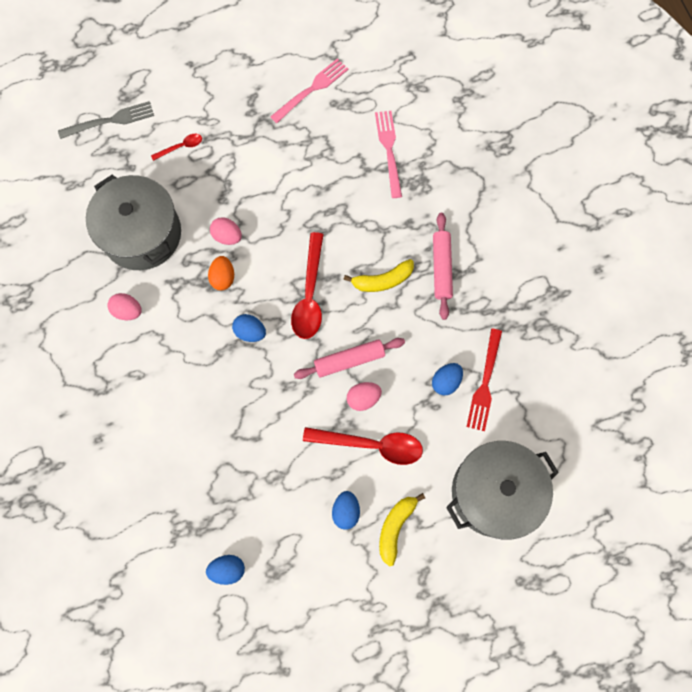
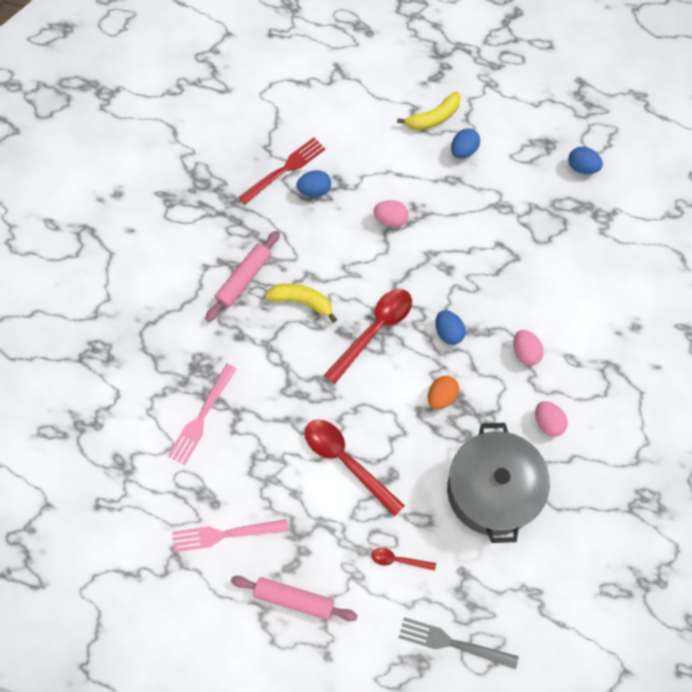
camera: 145 degrees left, 5 degrees down
(227, 236) = (412, 433): pink egg -> pink egg (525, 352)
(349, 360) = (380, 255): pink rolling pin -> pink rolling pin (294, 599)
(371, 445) = (410, 182): red spoon -> red spoon (346, 462)
(494, 493) = (341, 94): grey pot -> none

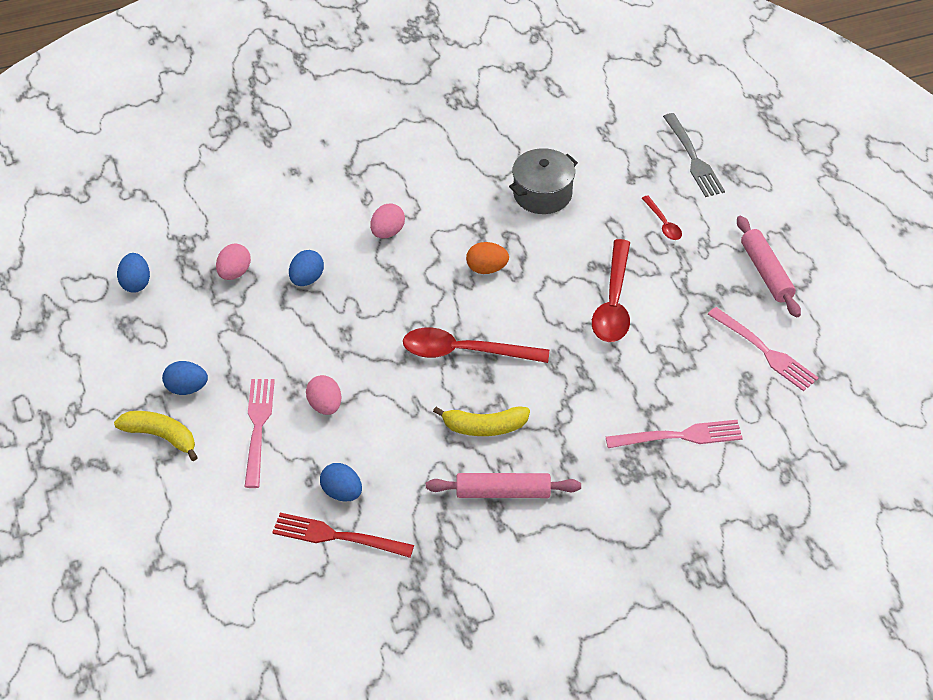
camera: 125 degrees left, 20 degrees down
(302, 301) = (484, 427): yellow banana -> yellow banana turned 75 degrees counterclockwise
(401, 173) = (258, 427): none -> pink fork
(448, 332) = (416, 296): blue egg -> blue egg (306, 279)
(492, 490) = (542, 194): grey pot -> grey pot, size x0.61
(548, 422) = (444, 187): pink egg -> pink egg (234, 273)

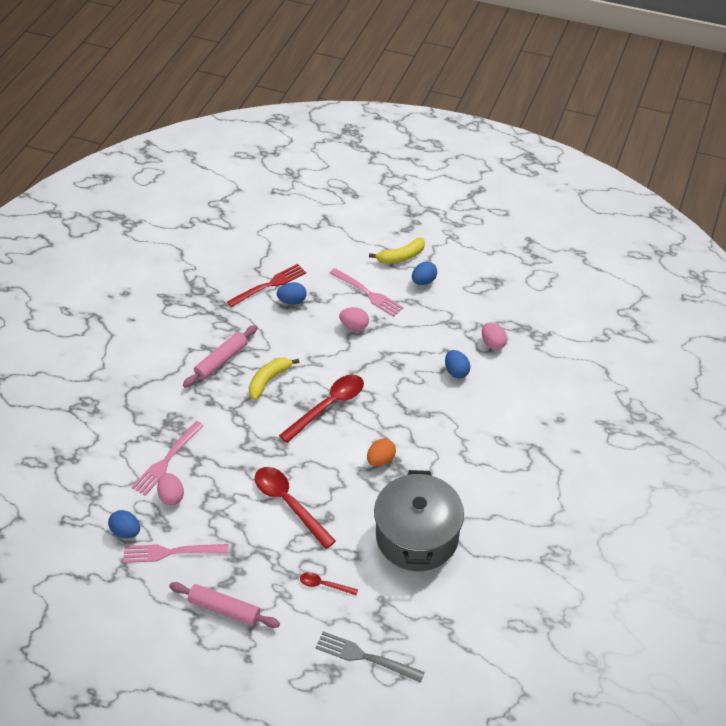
camera: 130 degrees right, 0 degrees up
(135, 283) = (524, 299): blue egg -> blue egg (126, 531)
(387, 232) = (459, 431): pink egg -> pink egg (171, 496)
(542, 194) = (417, 536): grey pot -> grey pot, size x1.65

